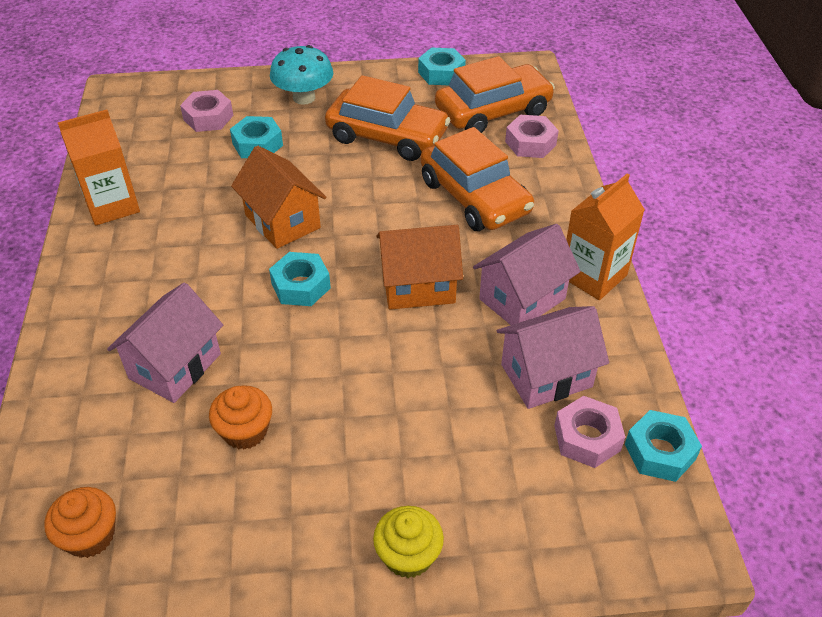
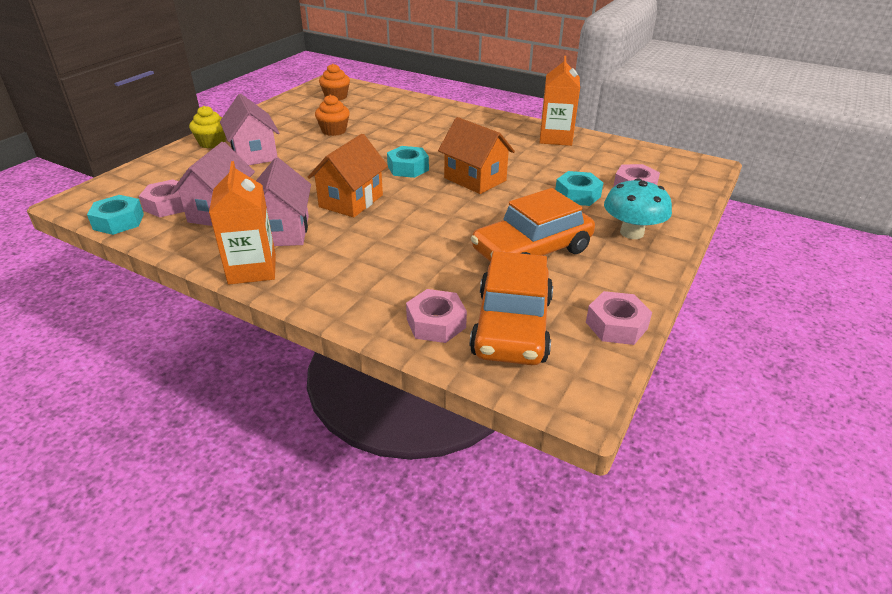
camera: 125 degrees right, 10 degrees down
(175, 366) = (399, 126): pink house -> pink house (254, 154)
(282, 221) = (475, 179): orange house -> orange house turned 45 degrees clockwise
(441, 73) = (616, 325): turquoise nut -> pink nut
(475, 197) = (404, 258): orange car -> none

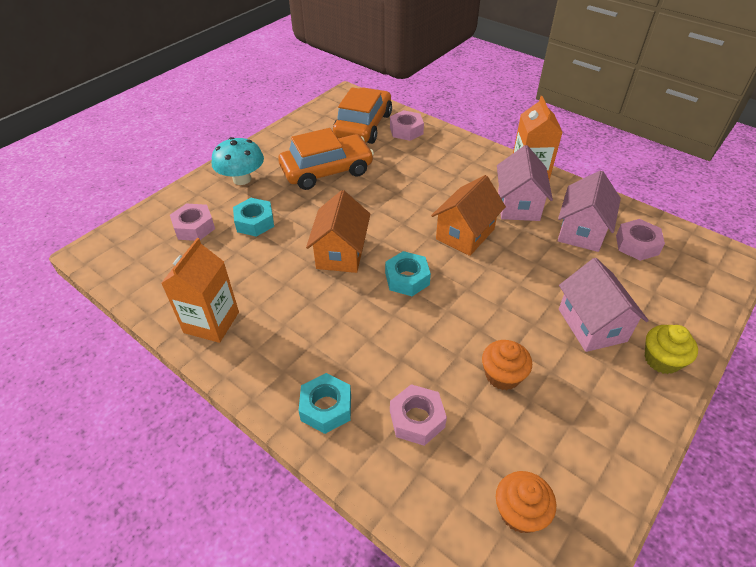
camera: 170 degrees left, 10 degrees up
(118, 221) = (667, 228): turquoise nut -> turquoise nut (326, 407)
(475, 179) = (341, 253): orange house -> orange house turned 45 degrees clockwise
(616, 325) = (304, 122): pink nut -> pink nut (417, 419)

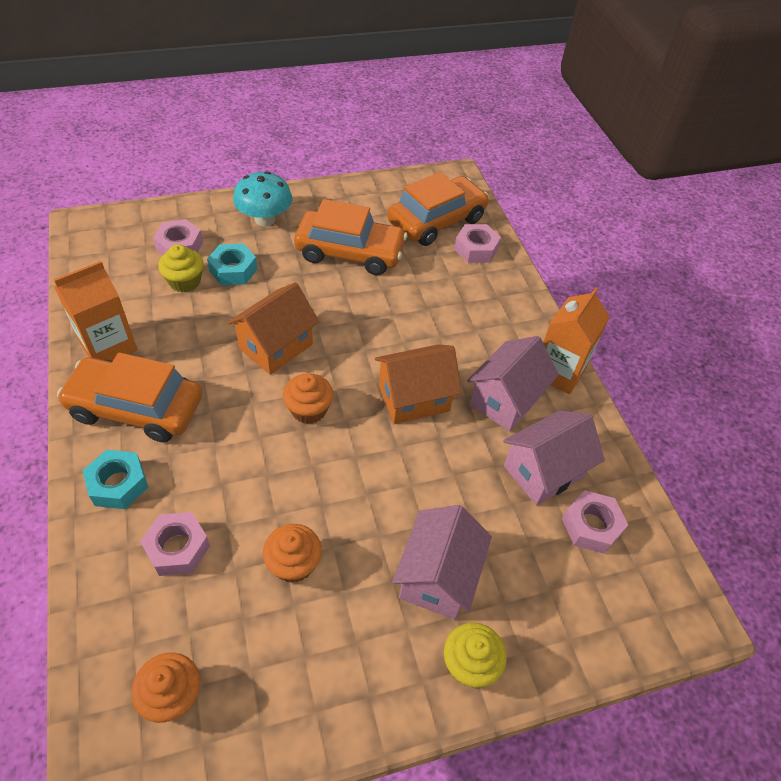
camera: 30 degrees right, 5 degrees up
(225, 248) = (185, 281): none -> yellow cupcake
(282, 350) = (136, 408): none -> orange car
(407, 279) = (309, 410): turquoise nut -> orange cupcake

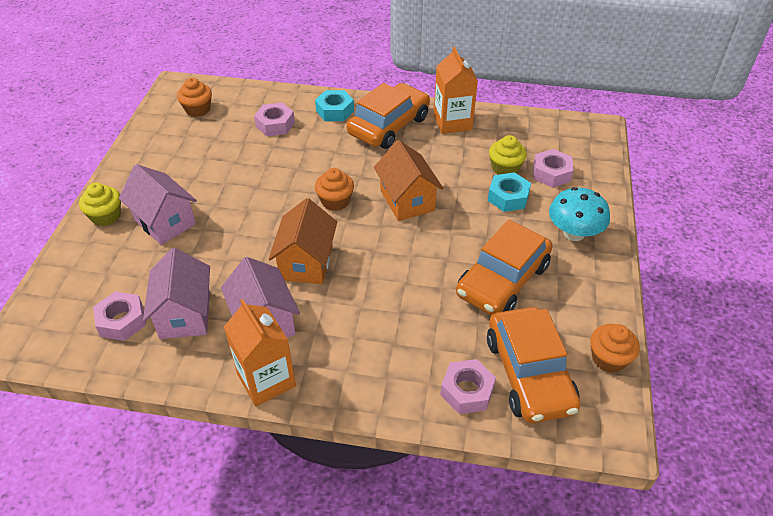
camera: 120 degrees right, 5 degrees down
(294, 563) = (228, 164): orange cupcake -> orange cupcake (608, 358)

